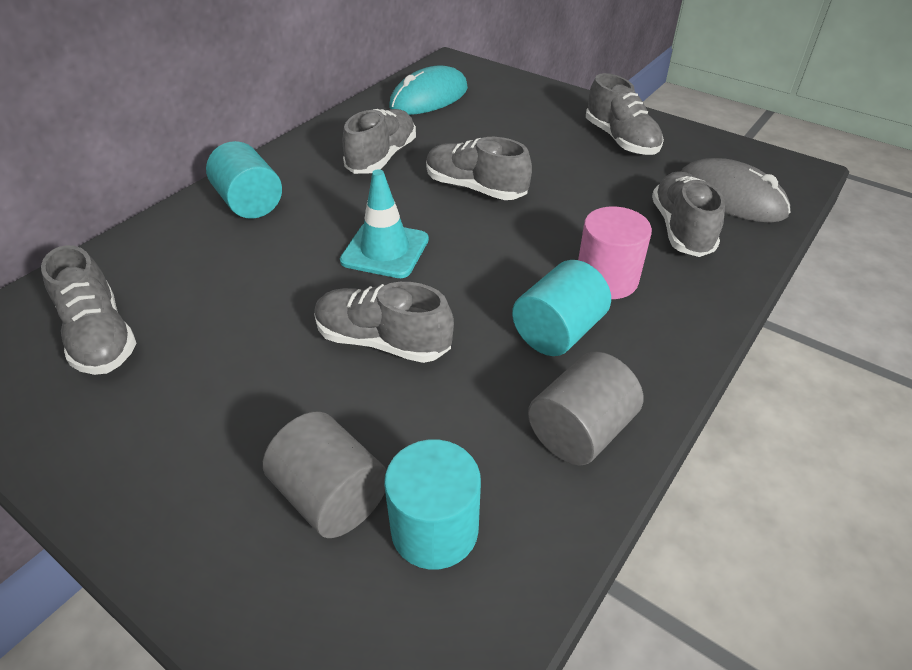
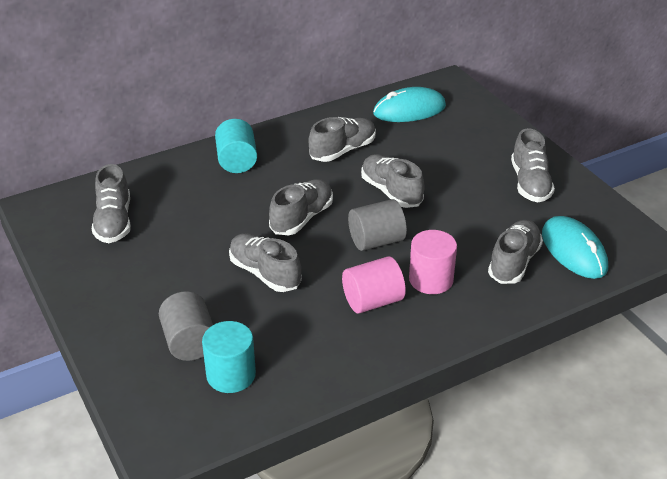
camera: 25 degrees right, 5 degrees down
(385, 250) = (302, 218): turquoise traffic cone -> grey shoe
(558, 332) = (372, 301): turquoise cylinder -> pink cylinder
(580, 431) = (342, 358): grey cylinder -> grey cylinder (376, 241)
(730, 197) = (573, 251): grey mouse -> turquoise mouse

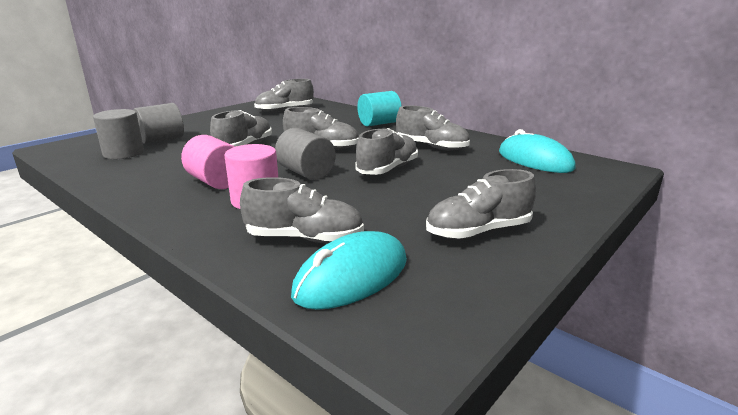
camera: 70 degrees right, 15 degrees down
(231, 375) = (123, 153): turquoise cylinder -> grey cylinder

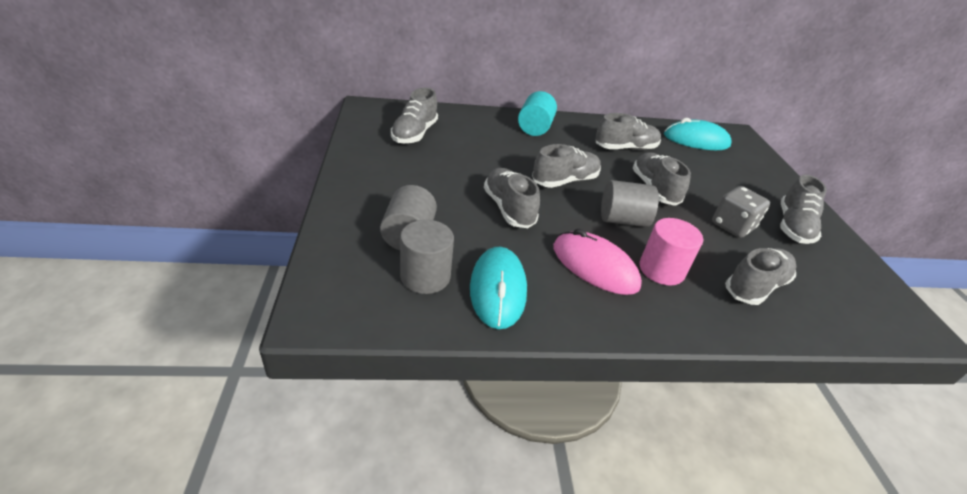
camera: 50 degrees left, 15 degrees up
(216, 182) = (594, 266): pink cylinder -> pink mouse
(352, 277) = (826, 300): turquoise mouse -> turquoise mouse (497, 290)
(400, 207) = (732, 226): none -> grey dice

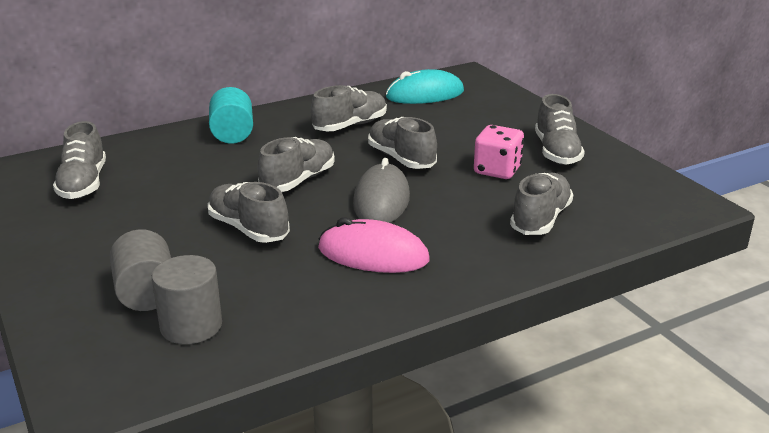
camera: 20 degrees left, 10 degrees down
(497, 290) = (280, 310): turquoise mouse -> none
(622, 220) = (381, 200): grey cylinder -> grey mouse
(661, 270) = (443, 234): pink cylinder -> none
(732, 226) = (497, 170): grey dice -> pink dice

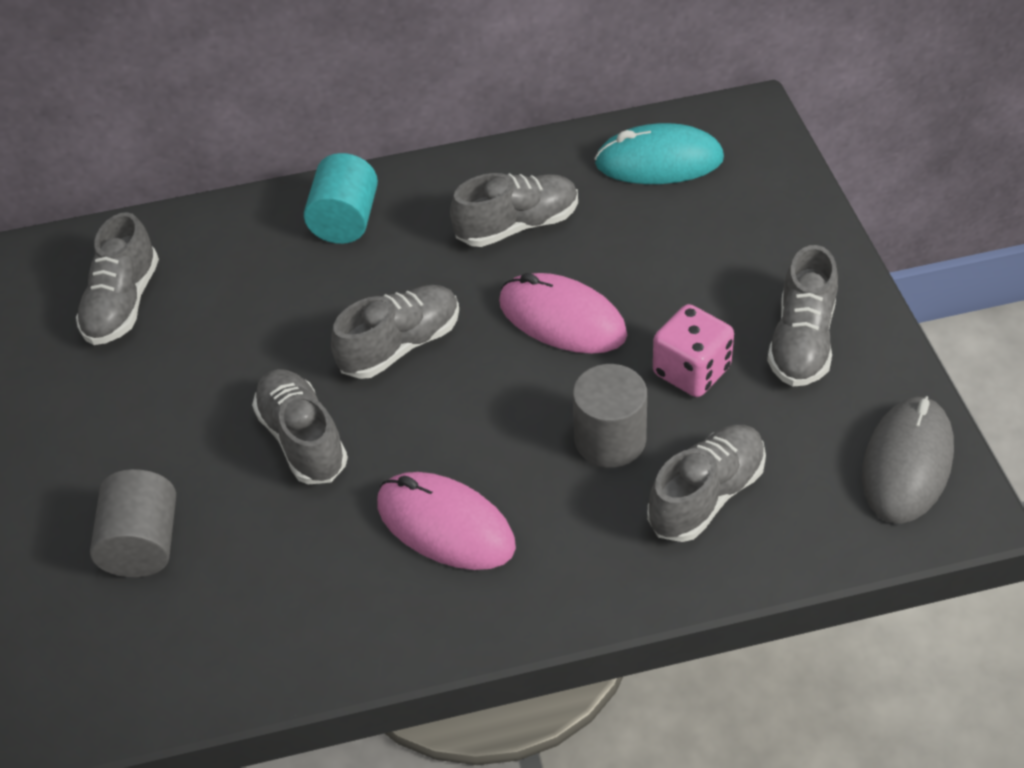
camera: 20 degrees right, 20 degrees up
(191, 326) = (179, 616): grey cylinder -> grey cylinder (610, 439)
(381, 200) = (499, 411): grey mouse -> grey mouse (907, 463)
(401, 159) = (562, 319): grey shoe -> pink mouse

